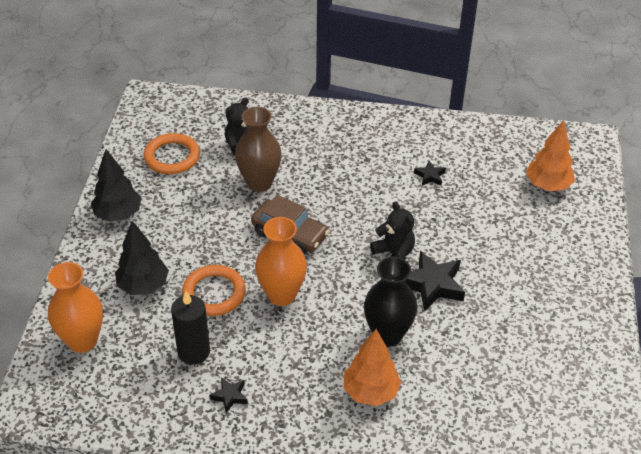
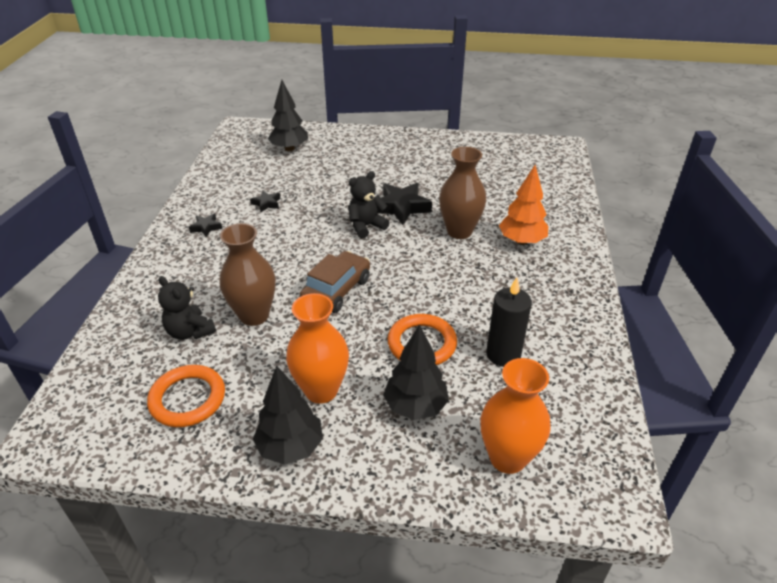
camera: 90 degrees left, 5 degrees down
(229, 396) = (550, 325): black star -> black star (206, 227)
(281, 295) = (420, 294): orange vase -> orange vase (321, 390)
(387, 335) = (459, 231): black vase -> brown vase
(547, 185) = (289, 148): orange tree -> black tree

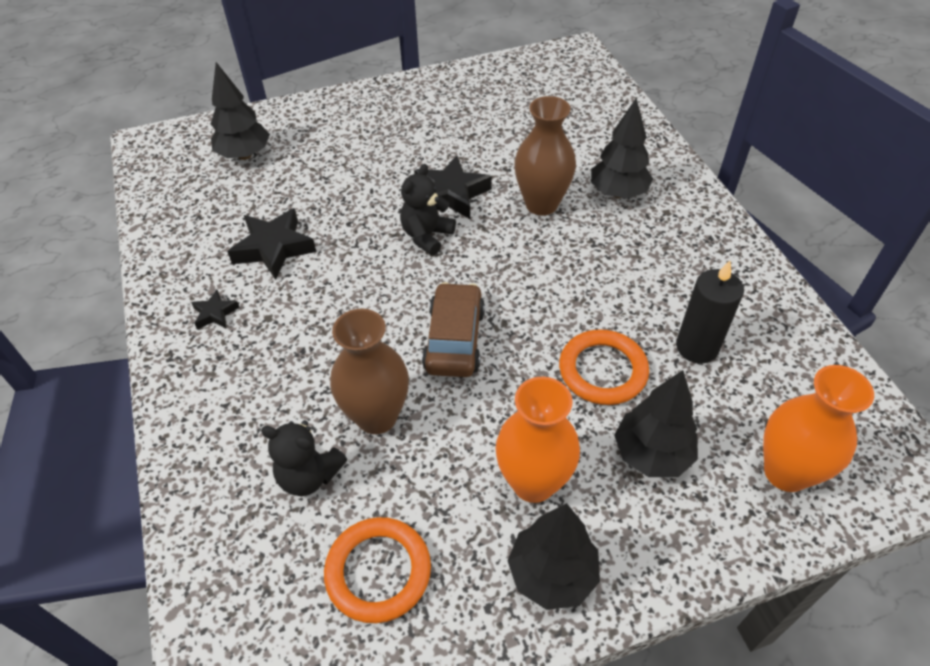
camera: 25 degrees left, 10 degrees up
(266, 203) = (274, 248): black star -> black star, size x1.93
(521, 241) = (618, 193): orange tree -> black tree

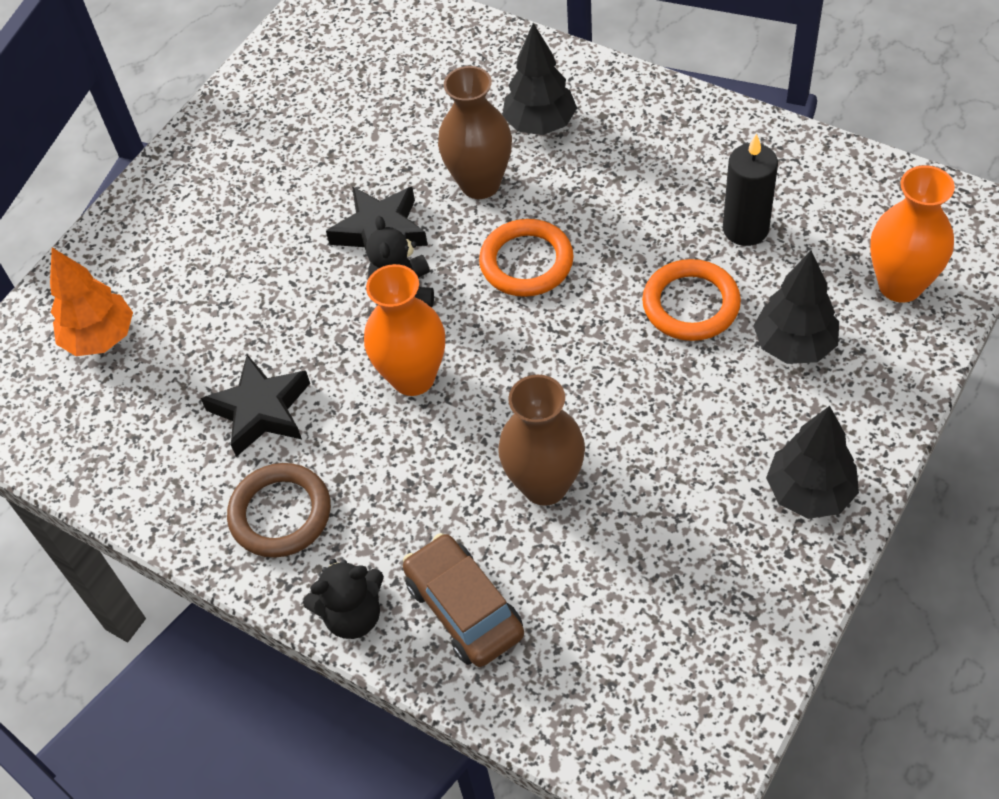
camera: 35 degrees left, 5 degrees up
(215, 313) = (280, 514): black star -> brown ring
(244, 155) = (101, 338): black tree -> orange tree
(309, 475) = (542, 576): black teddy bear -> black teddy bear (353, 615)
(378, 571) = (681, 597): orange ring -> orange ring (526, 262)
(454, 339) = (538, 369): brown car -> brown car (464, 608)
(533, 482) = (728, 437): orange vase -> orange vase (413, 377)

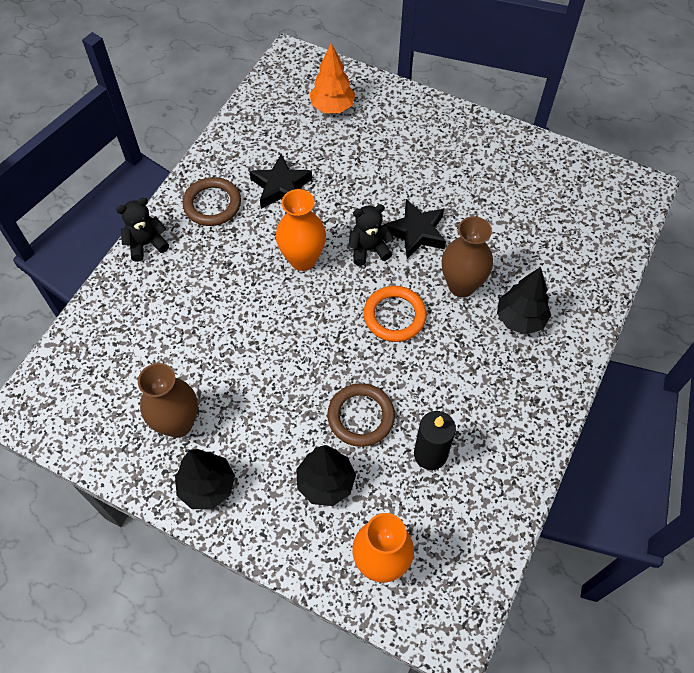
camera: 80 degrees right, 5 degrees up
(353, 615) = (146, 244): black teddy bear -> black teddy bear turned 90 degrees clockwise
(464, 608) = (145, 296): brown car -> none
(545, 485) = (222, 333): brown vase -> brown vase (178, 423)
(691, 304) = (361, 416): orange ring -> brown ring

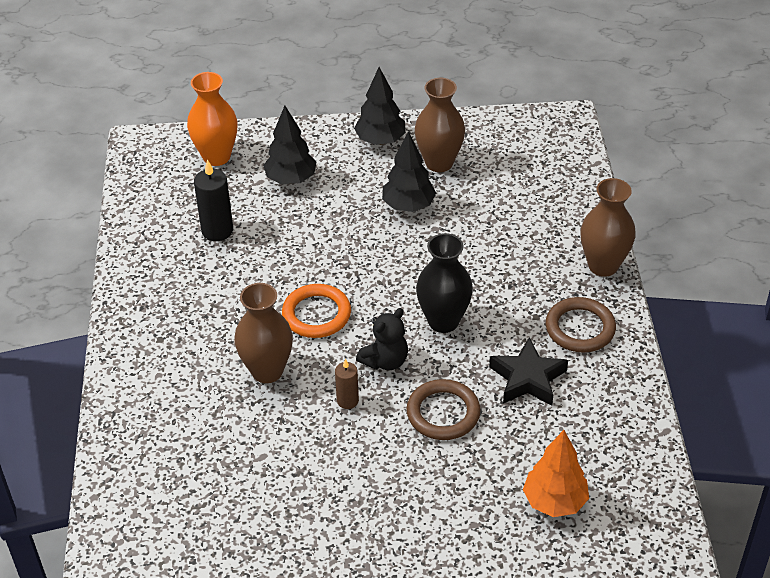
camera: 150 degrees right, 15 degrees down
(146, 244) = (603, 265): black teddy bear -> brown vase
(302, 259) = (443, 321): orange vase -> black vase
(361, 416) = (293, 229): brown ring -> brown ring (443, 413)
(416, 232) = (347, 401): black star -> brown candle
(520, 319) = (190, 367): black tree -> black tree (408, 206)

